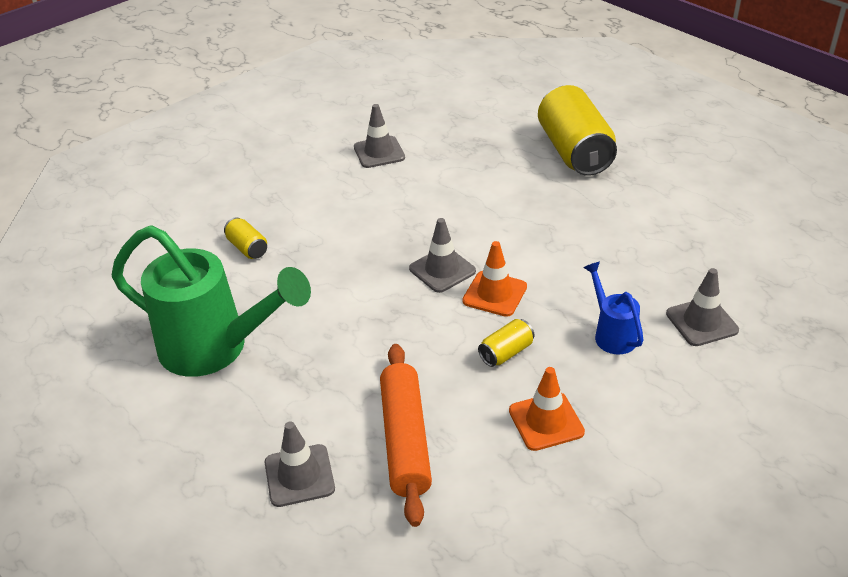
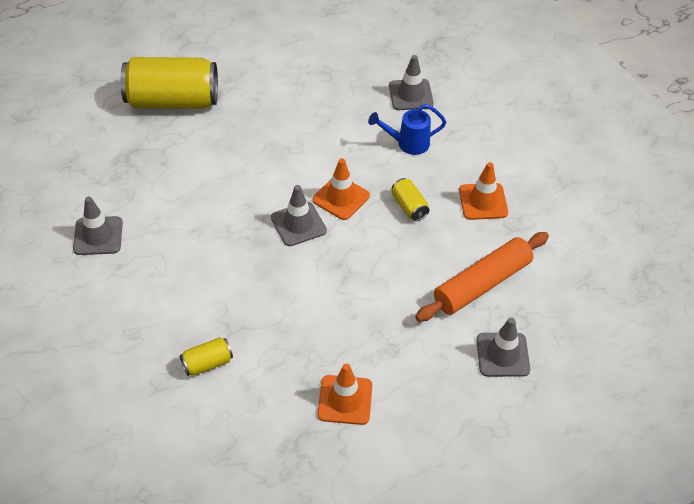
camera: 80 degrees left, 10 degrees up
(217, 349) = (345, 400): green watering can -> orange traffic cone
(405, 440) = (482, 284): orange rolling pin -> orange rolling pin turned 45 degrees counterclockwise

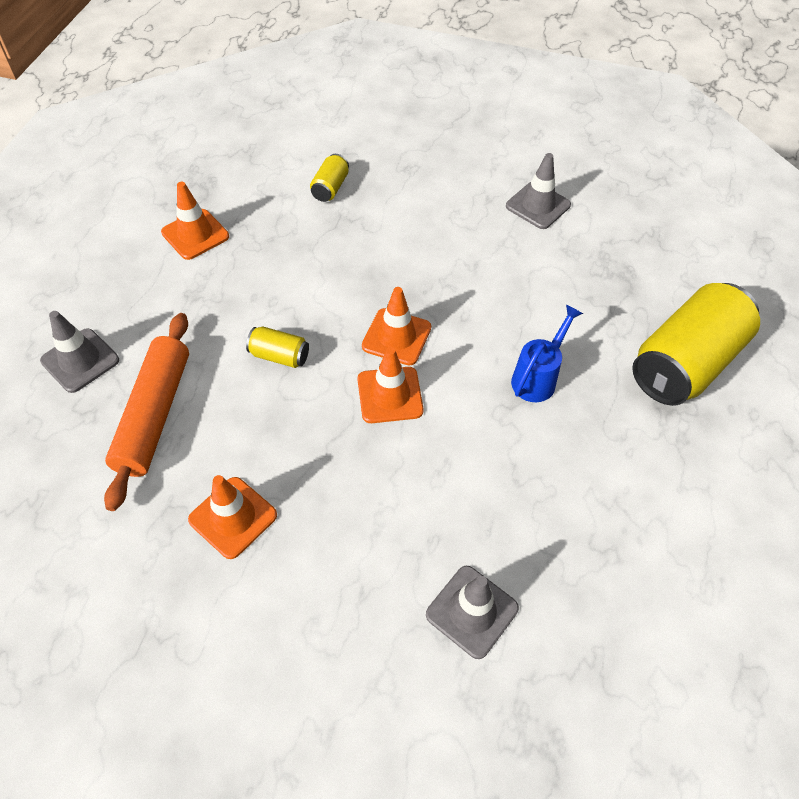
camera: 135 degrees right, 5 degrees up
(298, 224) = (396, 337): grey traffic cone -> orange traffic cone
(407, 144) = (395, 525): blue watering can -> blue watering can (538, 377)
(409, 207) = (310, 442): yellow can -> yellow can (279, 356)

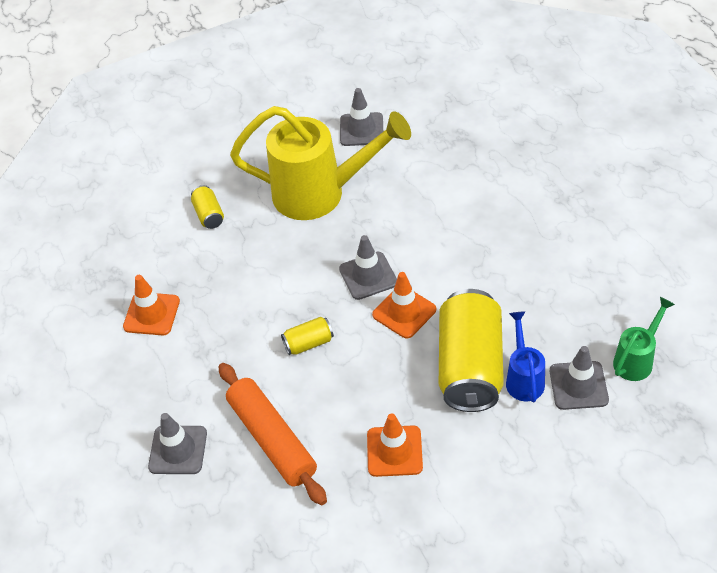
camera: 35 degrees left, 5 degrees down
(396, 337) = (368, 276): orange traffic cone -> grey traffic cone
(440, 235) = (321, 193): none -> yellow watering can
(538, 377) = (477, 235): blue watering can -> blue watering can (523, 378)
(564, 639) = (637, 359): none -> green watering can
(685, 363) = (547, 165): yellow can -> yellow can (470, 366)

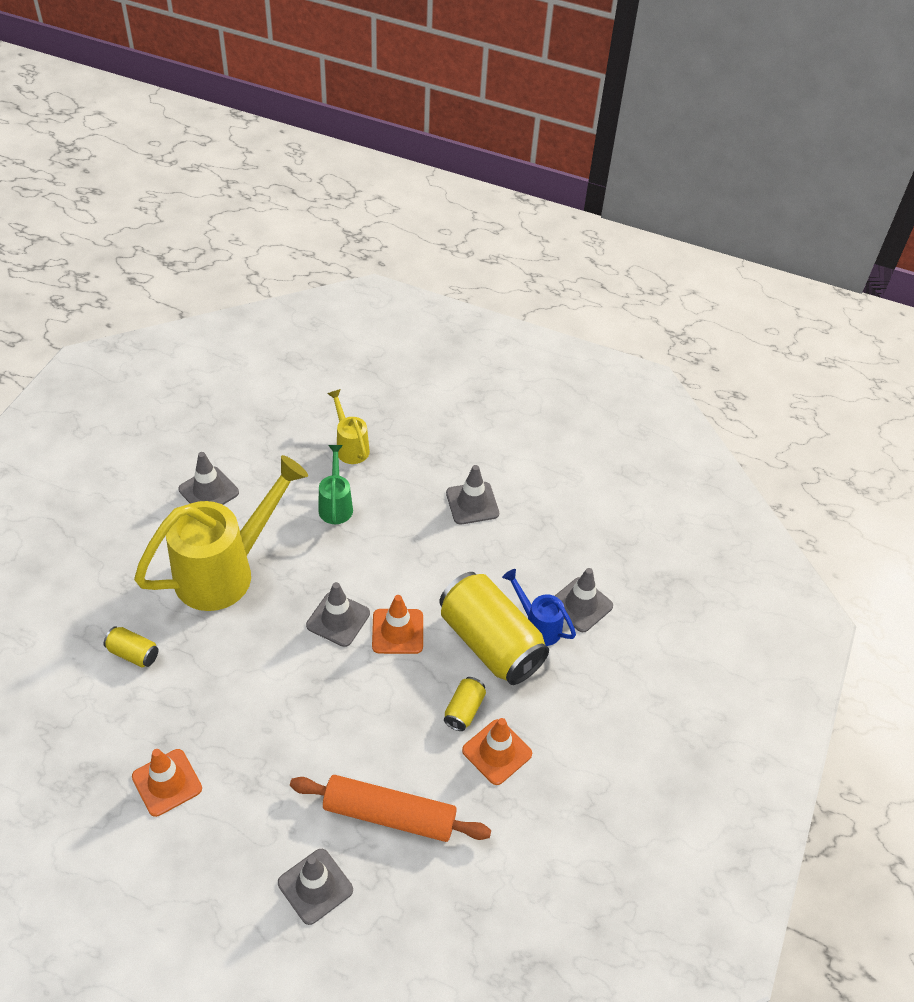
camera: 50 degrees left, 0 degrees up
(308, 343) = (342, 711): yellow can -> yellow can (464, 710)
(500, 151) = (350, 446): none -> yellow watering can
(561, 250) = (472, 503): none -> grey traffic cone
(637, 359) = (602, 558): green watering can -> green watering can (336, 504)

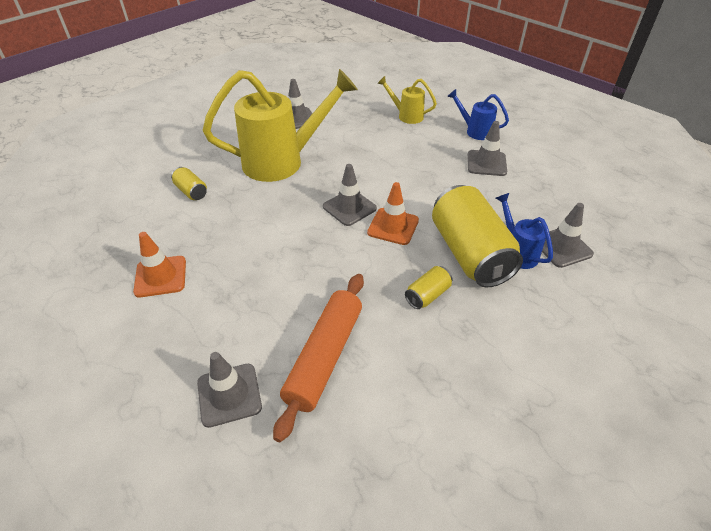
camera: 25 degrees right, 5 degrees down
(336, 504) = (381, 143): green watering can -> none
(350, 446) = (406, 116): yellow watering can -> yellow watering can turned 60 degrees counterclockwise
(389, 814) = (325, 357): orange rolling pin -> orange rolling pin turned 75 degrees clockwise
(443, 452) = (474, 131): none -> blue watering can
(497, 752) = (446, 337): orange traffic cone -> none

